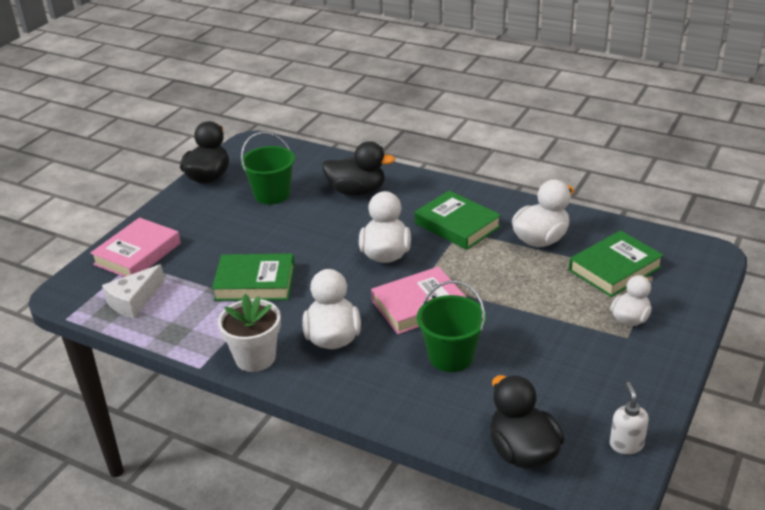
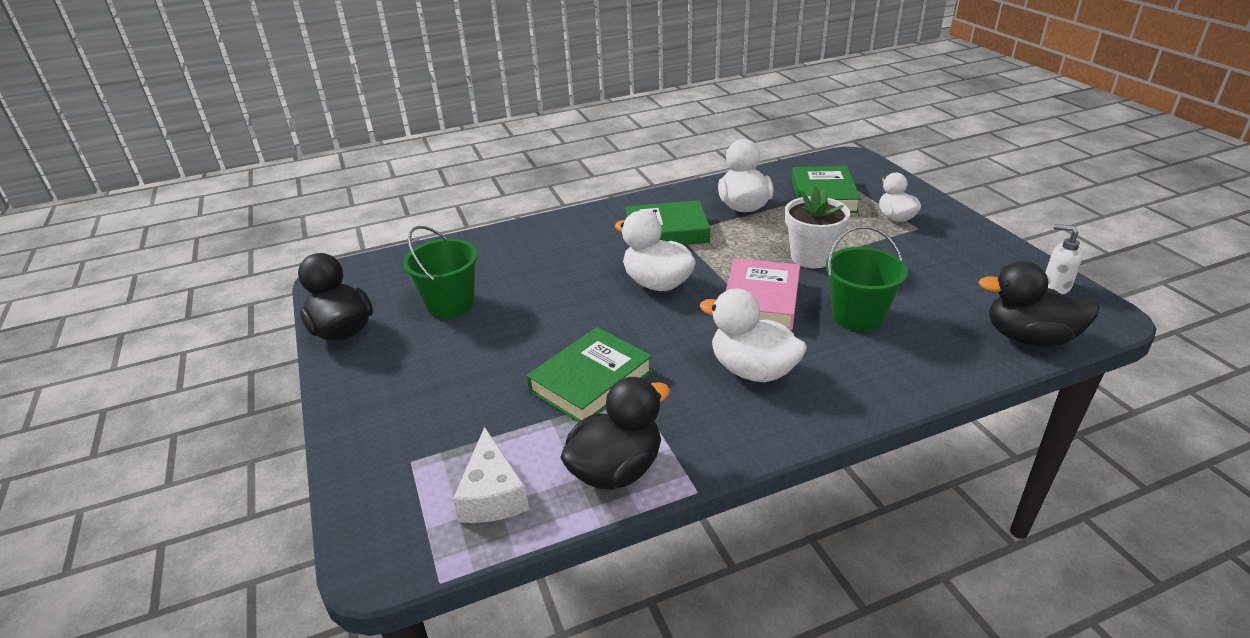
camera: 50 degrees left, 0 degrees up
(137, 254) = (399, 449): pink book -> none
(255, 358) = (727, 438): white flower pot -> white flower pot (811, 257)
(357, 191) = (531, 255): black duck -> black duck (616, 469)

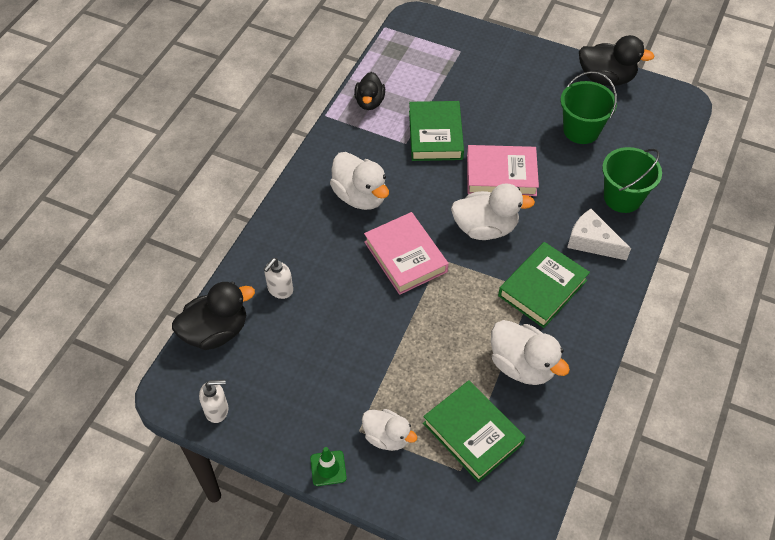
camera: 135 degrees right, 20 degrees up
(492, 494) = (408, 61): white cheese -> white cheese (592, 242)
(581, 311) = (501, 175): none -> pink book
(616, 469) = (369, 102): black duck -> black duck, size x0.66
(752, 370) = (360, 196): white duck -> white duck turned 60 degrees clockwise
(811, 257) = (411, 328): white flower pot -> none
(858, 316) = (334, 282): green bucket -> green bucket (622, 197)
(926, 337) = (280, 290): none -> white soap dispenser
(961, 222) = (328, 468): none -> green traffic cone

